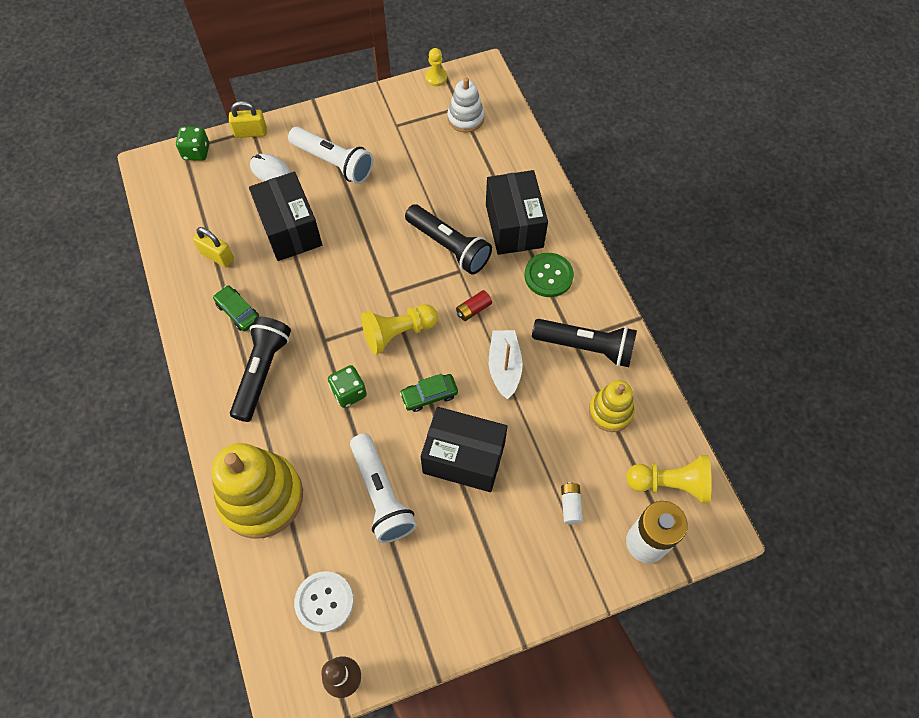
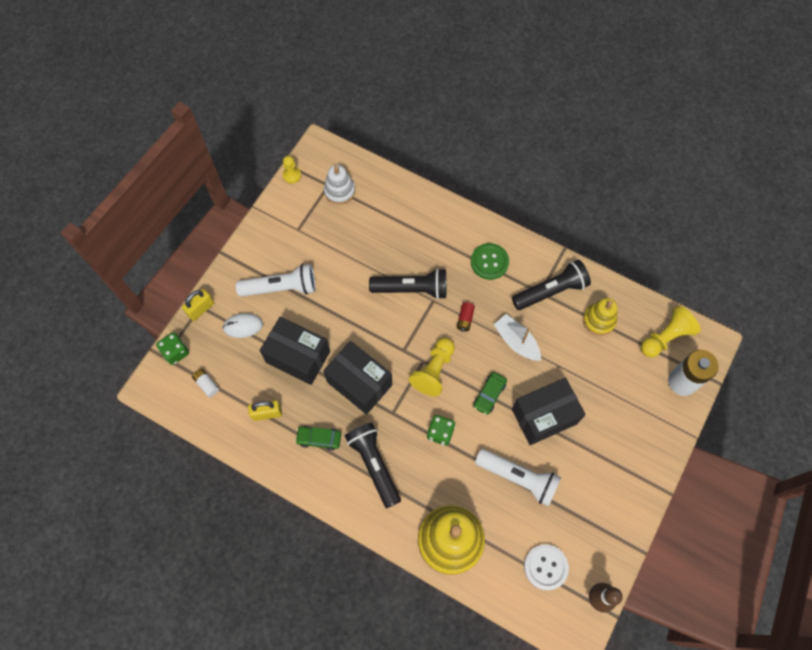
camera: 40 degrees left, 5 degrees up
(514, 226) = (439, 244): black box -> black box (359, 383)
(570, 505) = (626, 394): white battery -> white battery (206, 384)

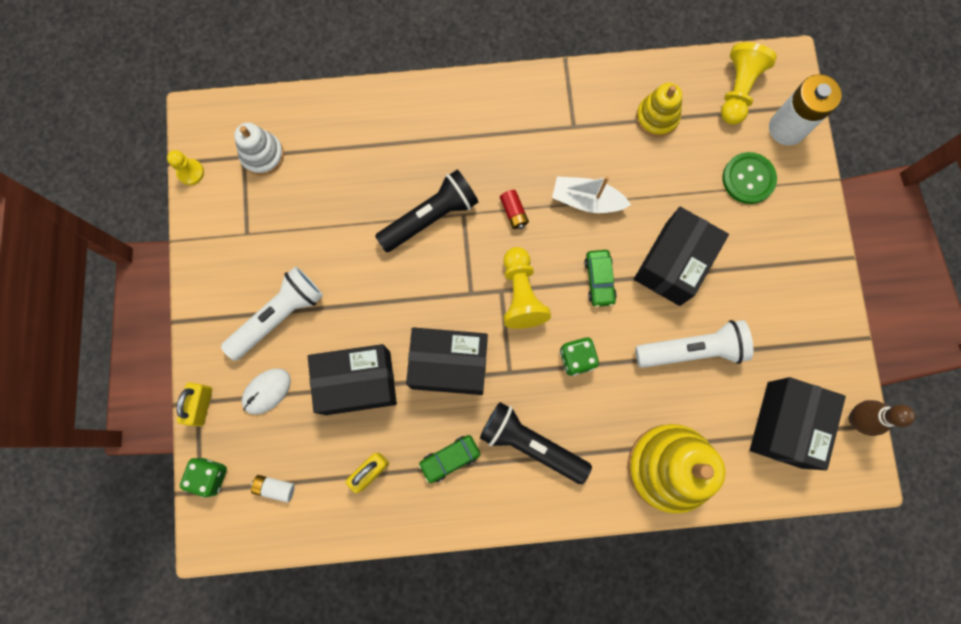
camera: 35 degrees left, 10 degrees up
(489, 262) = (494, 128): green button -> green button (748, 179)
(545, 567) = (784, 424): white button -> black box
(551, 291) = (584, 118): black flashlight -> none

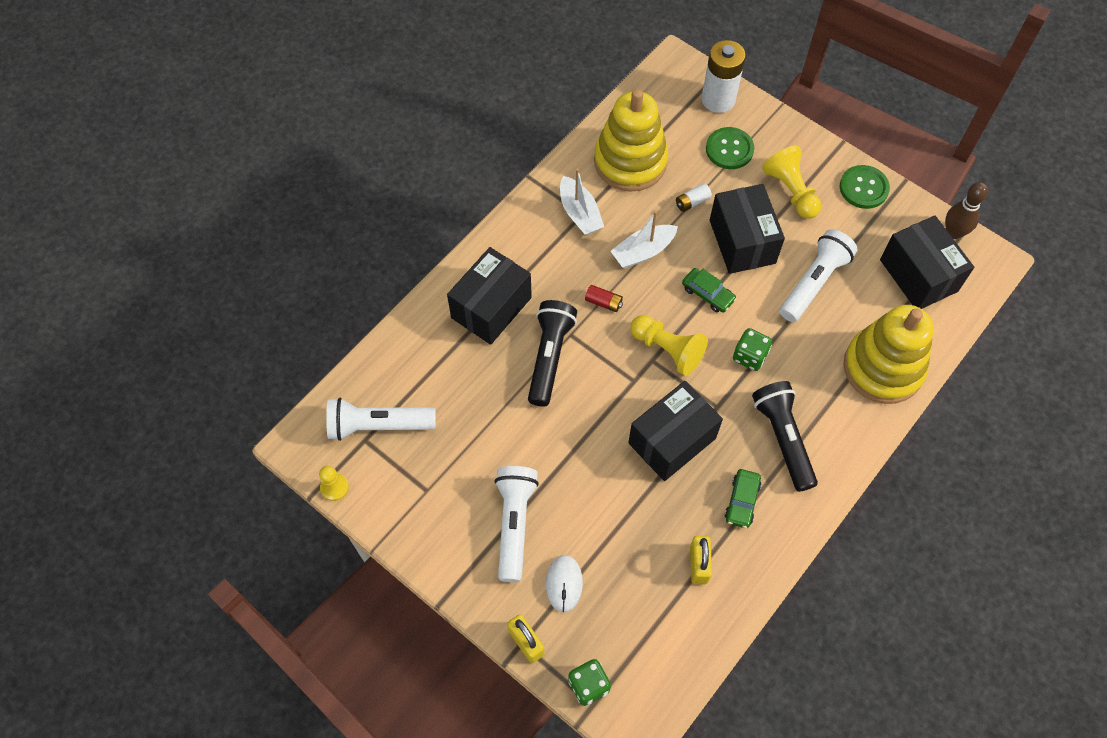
camera: 45 degrees left, 15 degrees down
(262, 155) = (378, 425): white stacking toy -> white flashlight
(275, 488) = (645, 644): white battery -> white battery (692, 202)
(357, 383) = (623, 514): black box -> black box (491, 308)
(531, 444) = (783, 439): black flashlight -> black flashlight turned 90 degrees clockwise
(572, 124) = (579, 213): none -> white boat
(657, 117) = (630, 161): yellow stacking toy -> yellow stacking toy, size x1.82
(738, 90) = (662, 102): yellow pawn -> yellow pawn (791, 191)
(823, 312) = (863, 188): none -> green button

